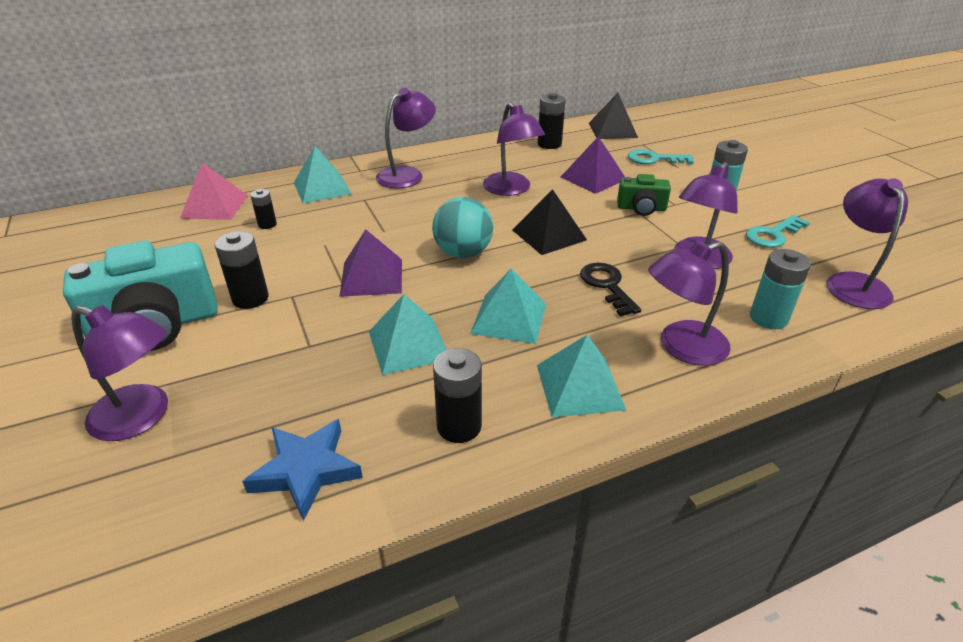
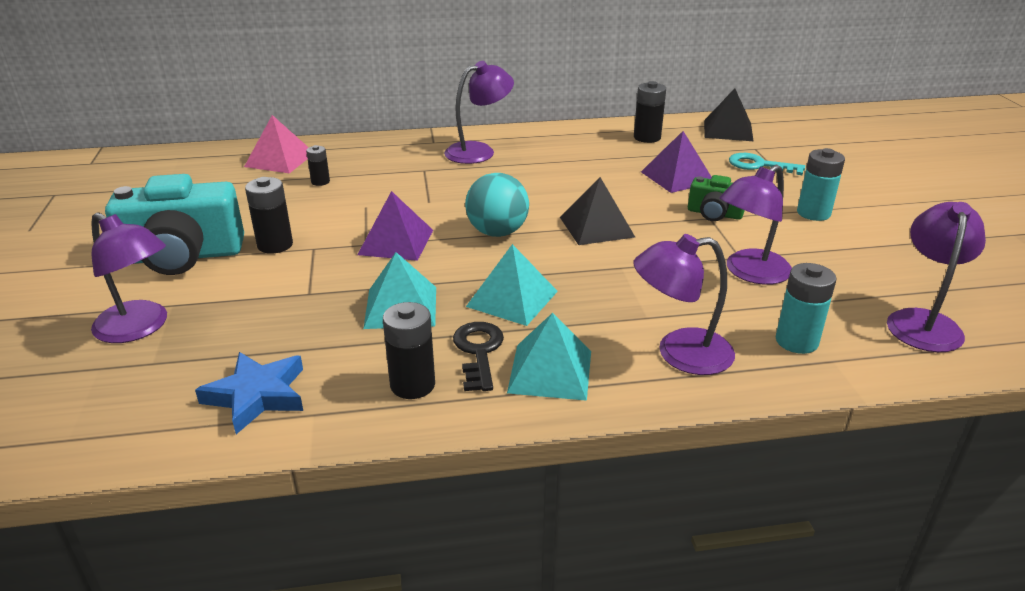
camera: 15 degrees right, 5 degrees down
(322, 188) = (388, 154): turquoise pyramid -> none
(511, 189) = (580, 178): purple lamp -> none
(607, 285) = (632, 283): black key -> black key (478, 351)
(773, 235) = (855, 260): turquoise key -> none

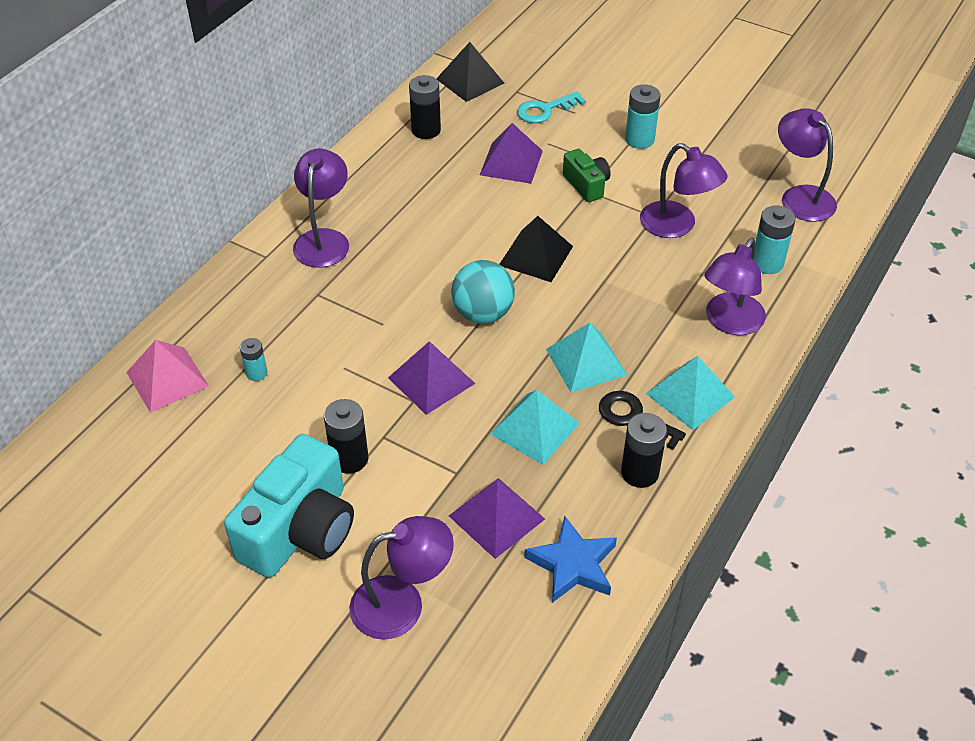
camera: 50 degrees left, 15 degrees up
(277, 332) = (496, 517): none -> purple pyramid
(320, 182) = (256, 373): black battery -> turquoise battery
(714, 214) = (586, 185): green camera -> green camera turned 90 degrees counterclockwise
(749, 273) = (677, 226): purple lamp -> purple lamp turned 45 degrees counterclockwise

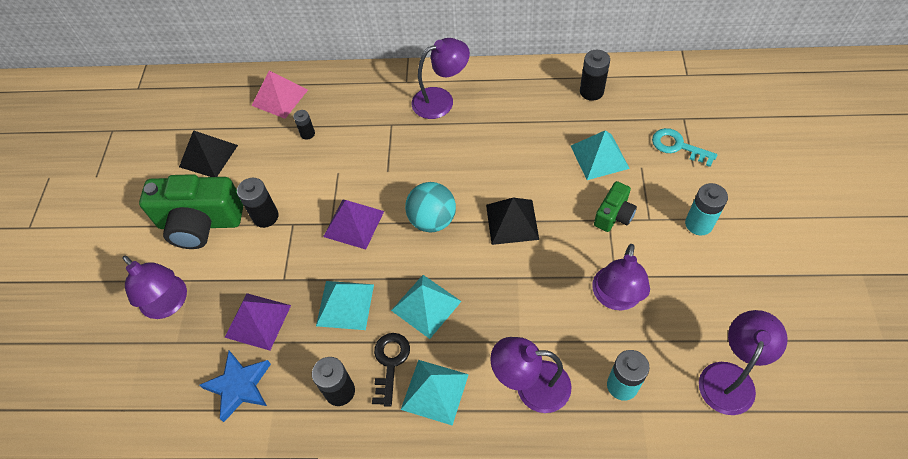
camera: 65 degrees right, 10 degrees up
(256, 373) = (307, 134): turquoise battery -> black battery
(300, 530) = (200, 223): turquoise camera -> green camera
(470, 81) = (669, 86): black pyramid -> black pyramid (208, 156)
(511, 162) = (599, 157): purple pyramid -> turquoise pyramid

